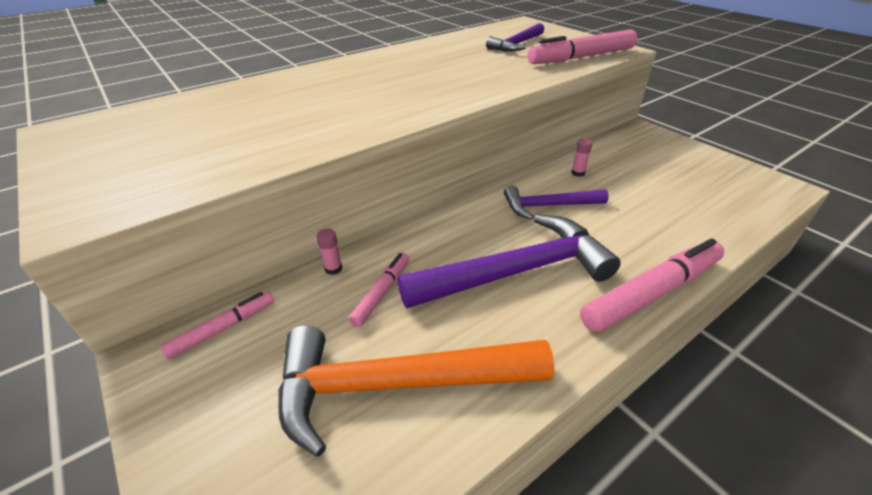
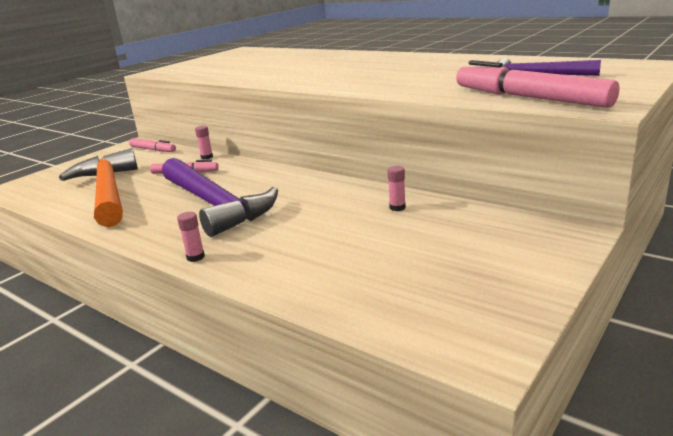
camera: 75 degrees right, 15 degrees down
(548, 206) = (318, 203): purple hammer -> none
(651, 293) = (195, 257): pink marker -> pink glue stick

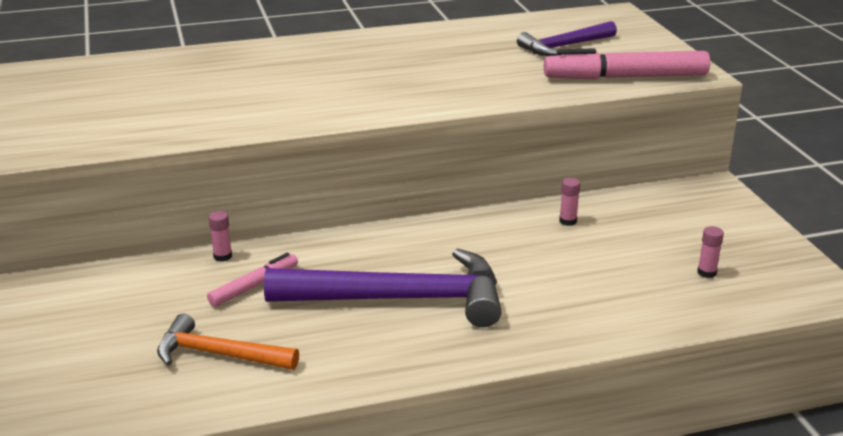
camera: 55 degrees left, 5 degrees up
(108, 192) = (219, 354): orange hammer -> orange hammer, size x0.57
(153, 150) = (100, 281): pink marker -> none
(195, 257) = (524, 349): pink glue stick -> pink glue stick (706, 272)

